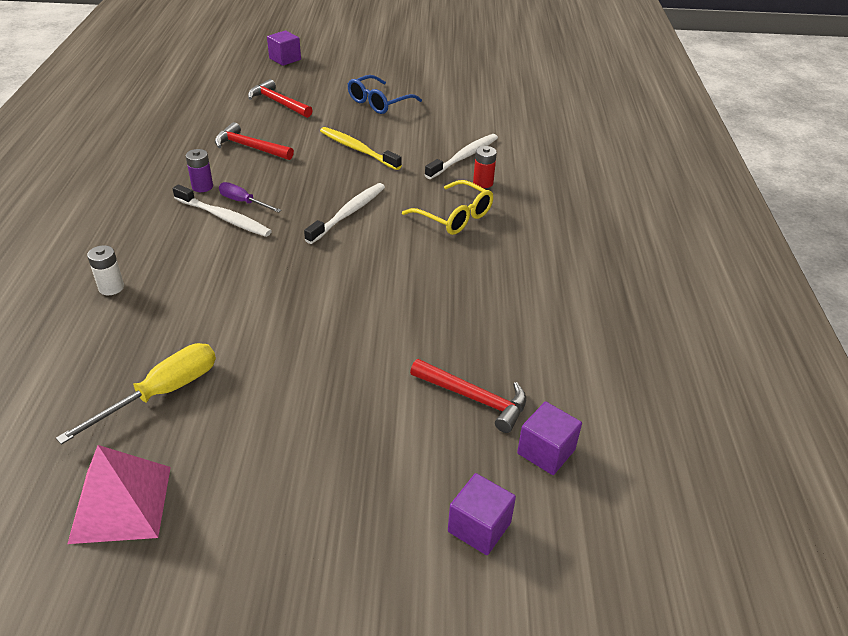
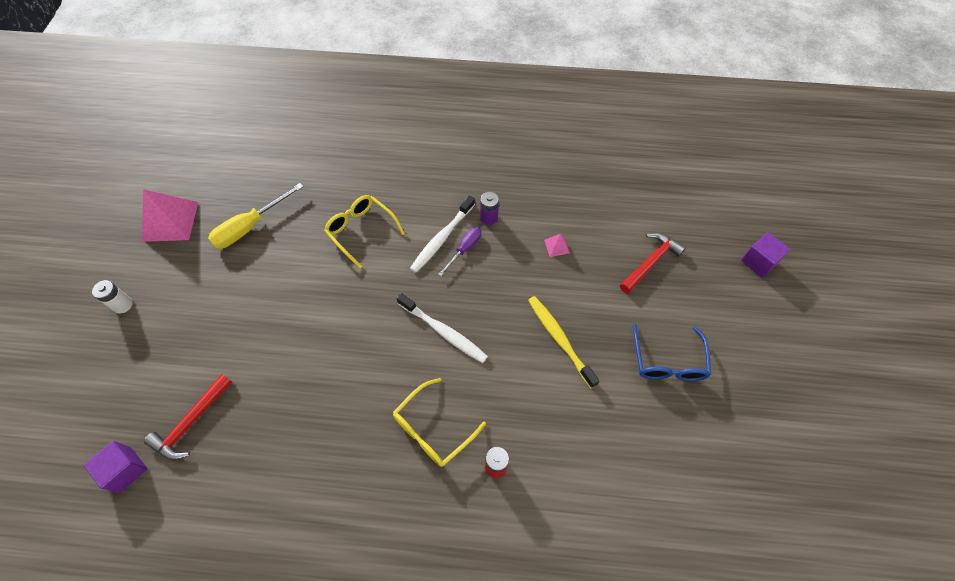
camera: 95 degrees right, 20 degrees up
(111, 287) = (360, 183): white battery -> white battery (123, 305)
(162, 393) = (250, 227): yellow screwdriver -> yellow screwdriver turned 90 degrees clockwise
(198, 281) = (361, 231): none -> yellow glasses
(250, 147) = (557, 246): red hammer -> pink pyramid
(357, 149) = (559, 339): yellow toothbrush -> yellow toothbrush turned 75 degrees counterclockwise
(379, 102) = (667, 361): blue glasses -> blue glasses turned 135 degrees counterclockwise
(464, 157) = (549, 450): white toothbrush -> none
(479, 527) = (82, 413): purple cube -> none

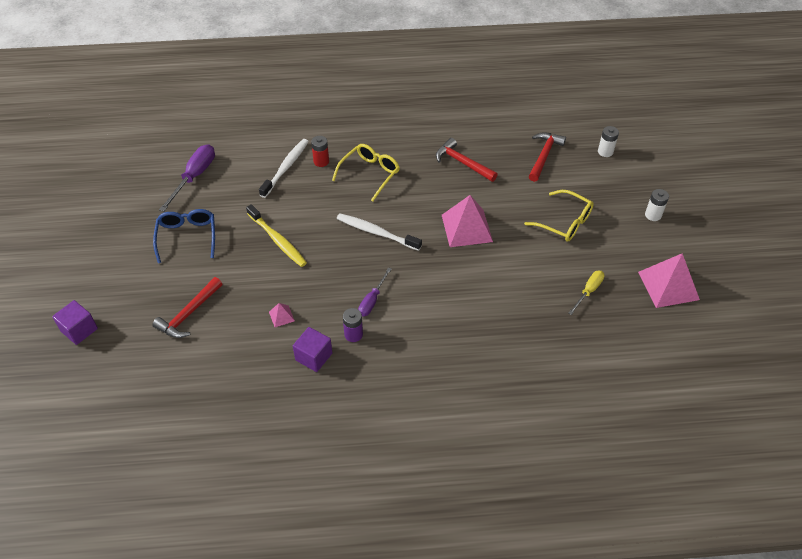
camera: 170 degrees right, 10 degrees down
(107, 415) = (605, 152): none -> white battery
(125, 470) = (570, 129): purple cube -> purple cube (314, 357)
(250, 227) = (588, 291): yellow screwdriver -> yellow screwdriver, size x0.61
(304, 428) = (463, 163): none -> red hammer
(339, 321) = (467, 228): none -> pink pyramid
(361, 231) = (478, 303): yellow glasses -> yellow glasses (564, 222)
(442, 238) = (397, 307): white toothbrush -> white toothbrush (286, 167)
(674, 466) = (194, 177): none -> purple screwdriver

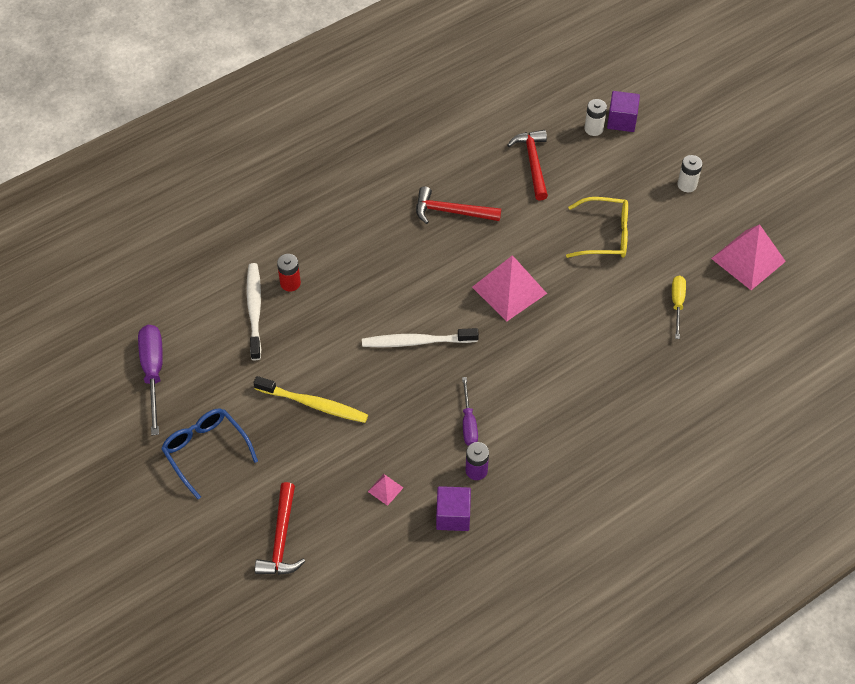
camera: 30 degrees left, 5 degrees up
(79, 330) = (170, 621): purple cube -> purple cube (621, 120)
(370, 174) = (358, 273): yellow glasses -> none

